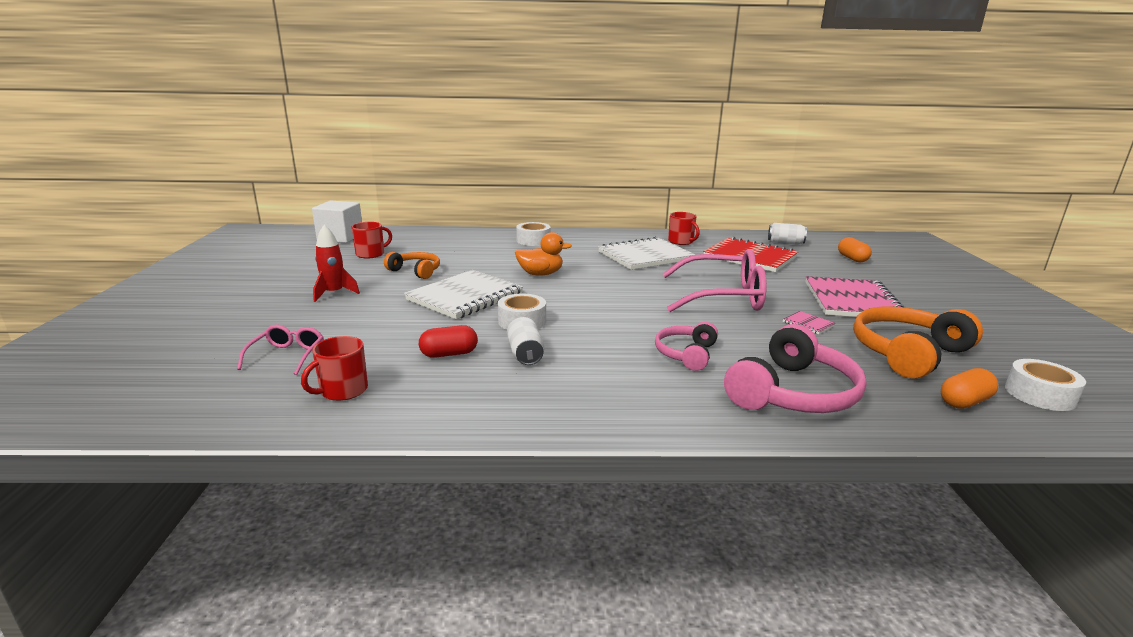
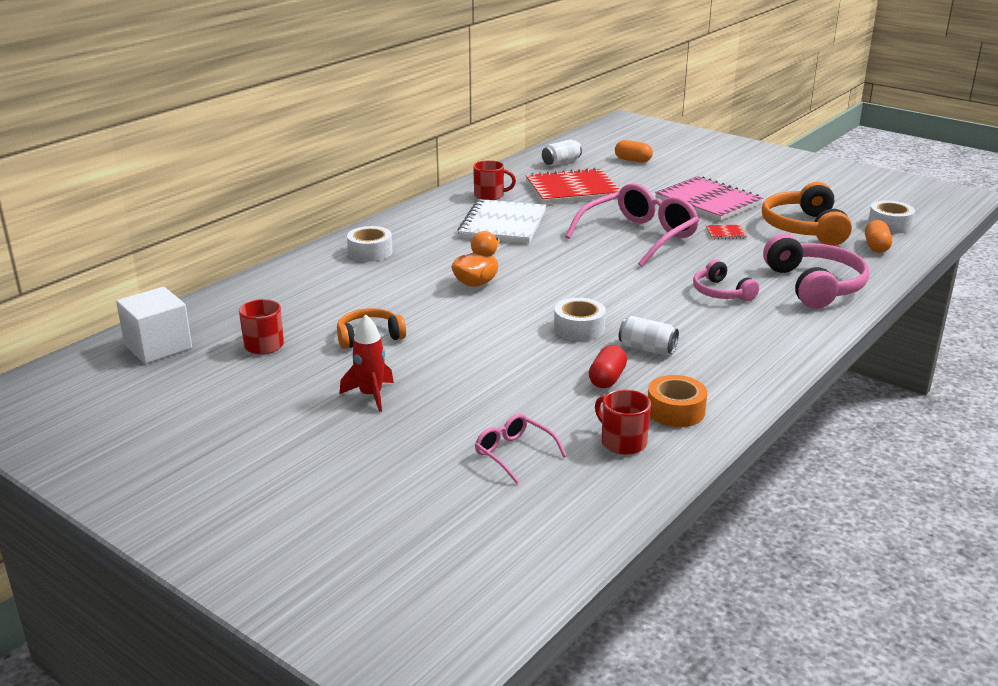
camera: 50 degrees left, 5 degrees up
(342, 390) = (622, 442): red mug -> red mug turned 150 degrees clockwise
(424, 397) = (675, 411): none -> orange tape
(465, 297) = (484, 334): white notebook -> none
(808, 324) = (725, 233): pink notebook -> red notebook

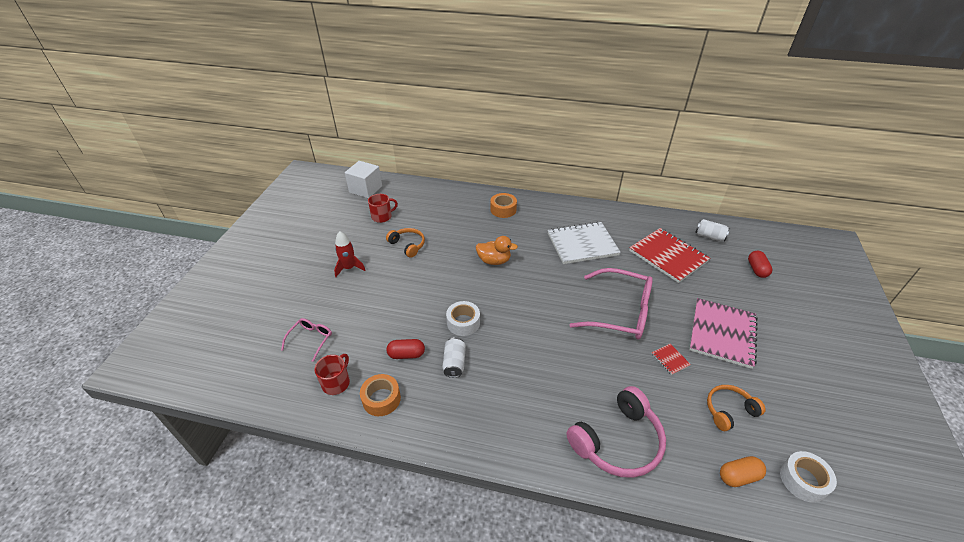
camera: 65 degrees right, 15 degrees up
(370, 252) = (503, 209): white tape -> orange tape
(489, 195) = (620, 224): red mug -> none
(632, 160) = (756, 269): orange capsule -> red capsule
(721, 292) = (562, 382): pink headphones -> none
(804, 228) = (729, 410): orange headphones -> orange headphones, size x0.59

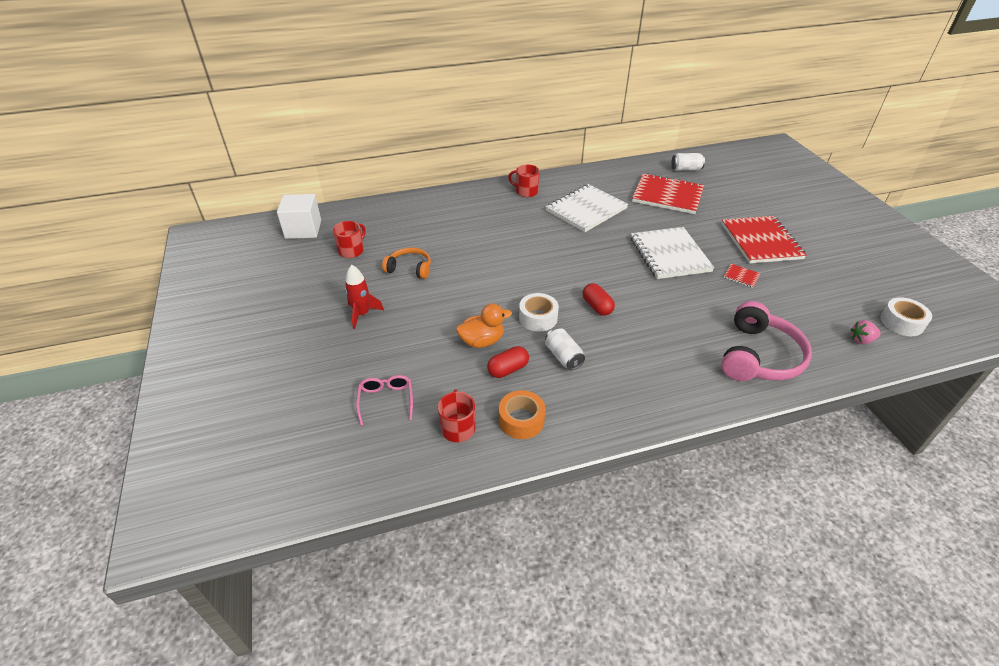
camera: 30 degrees left, 0 degrees up
(494, 261) = (516, 252): orange duck -> orange duck (482, 341)
(503, 209) = (481, 203): orange tape -> none
(546, 211) = (526, 191): none -> red mug
(620, 312) = (669, 255): pink glasses -> white notebook
(722, 334) = (761, 241): pink notebook -> red notebook
(729, 410) = (815, 296): orange headphones -> none
(738, 476) = (861, 340): orange capsule -> pink strawberry
(756, 269) = (743, 183): red capsule -> red capsule (597, 307)

